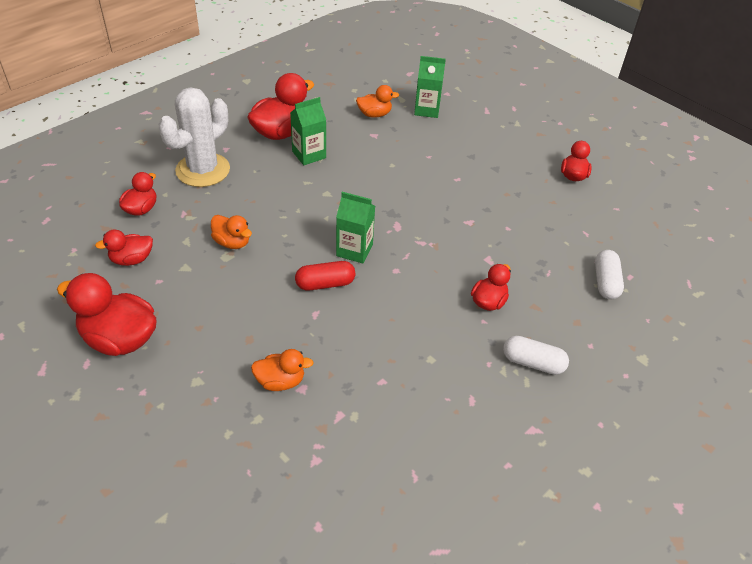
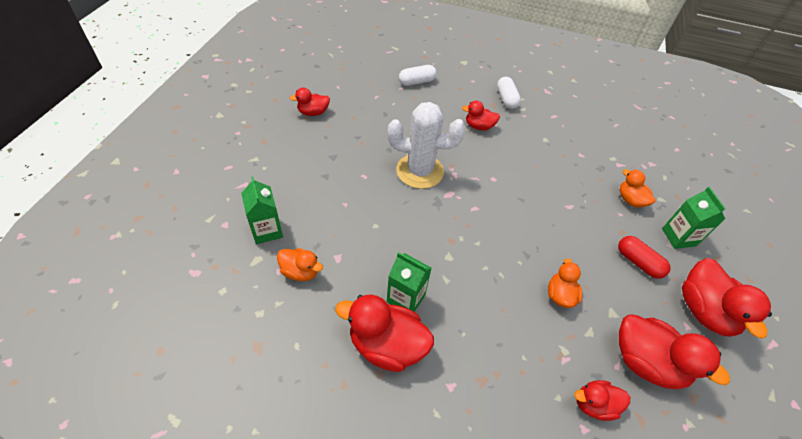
camera: 120 degrees left, 5 degrees up
(132, 259) = (646, 362): red duck -> red duck, size x1.75
(203, 170) = (499, 385): white cactus -> white cactus (420, 171)
(325, 284) = (541, 212): red capsule -> red capsule (638, 262)
(354, 250) = (496, 209): green carton -> green carton (678, 237)
(374, 114) = (300, 272): orange duck -> orange duck turned 150 degrees clockwise

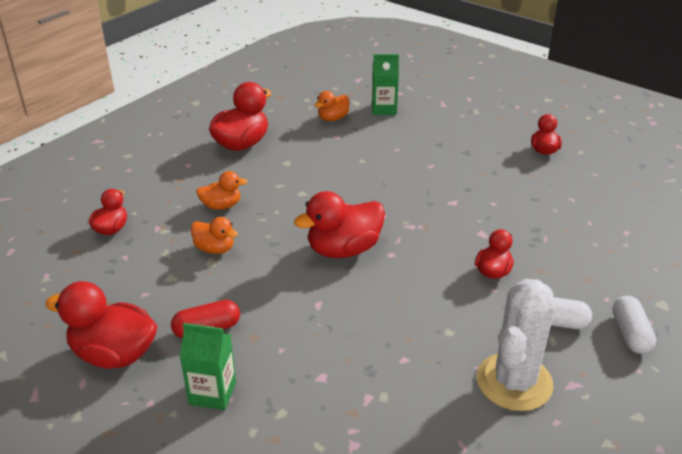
camera: 115 degrees right, 15 degrees down
(406, 298) = (275, 161): green carton -> none
(417, 82) = (604, 240): white capsule -> white capsule (630, 334)
(420, 171) = (424, 202): white cactus -> white cactus (514, 382)
(630, 200) = (297, 373): orange duck -> orange duck (221, 206)
(646, 362) = (111, 277): red duck -> red duck (343, 249)

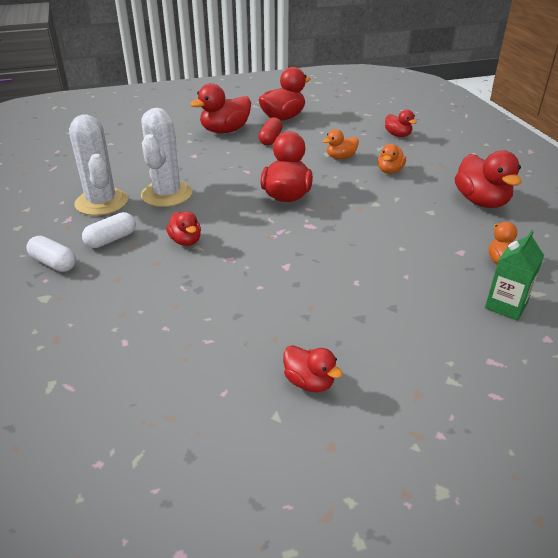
camera: 125 degrees right, 0 degrees up
(212, 393) = (225, 131): green carton -> red duck
(437, 338) = (167, 194): none -> white cactus

